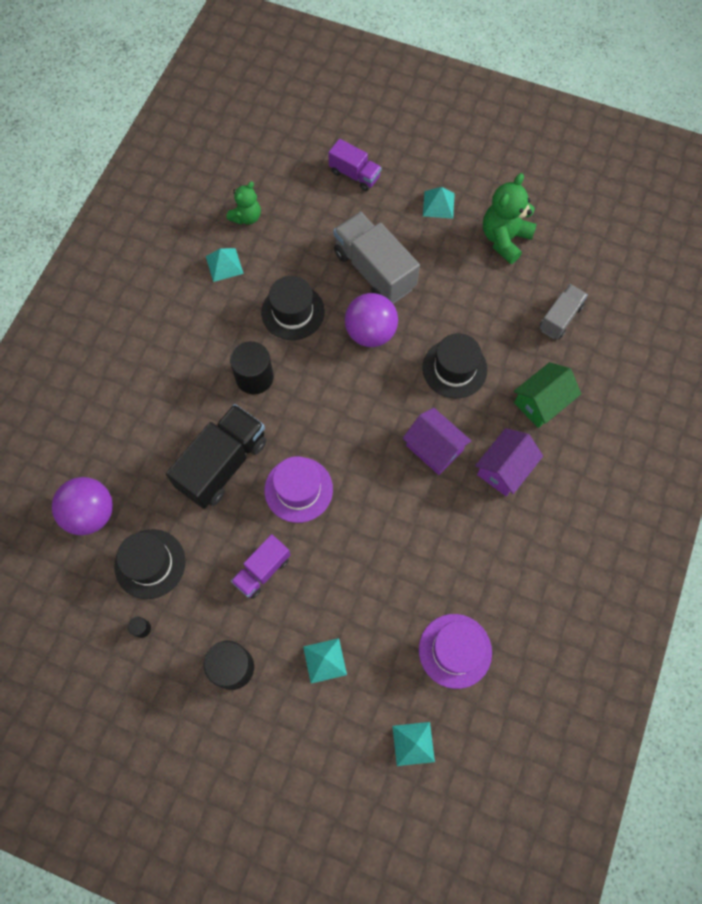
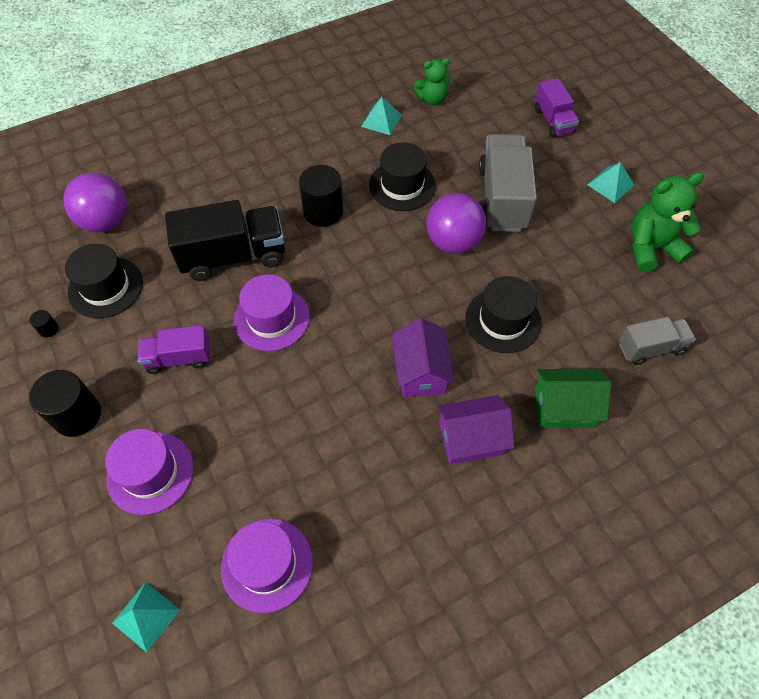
camera: 40 degrees right, 10 degrees down
(325, 660) = (150, 472): turquoise pyramid -> purple hat

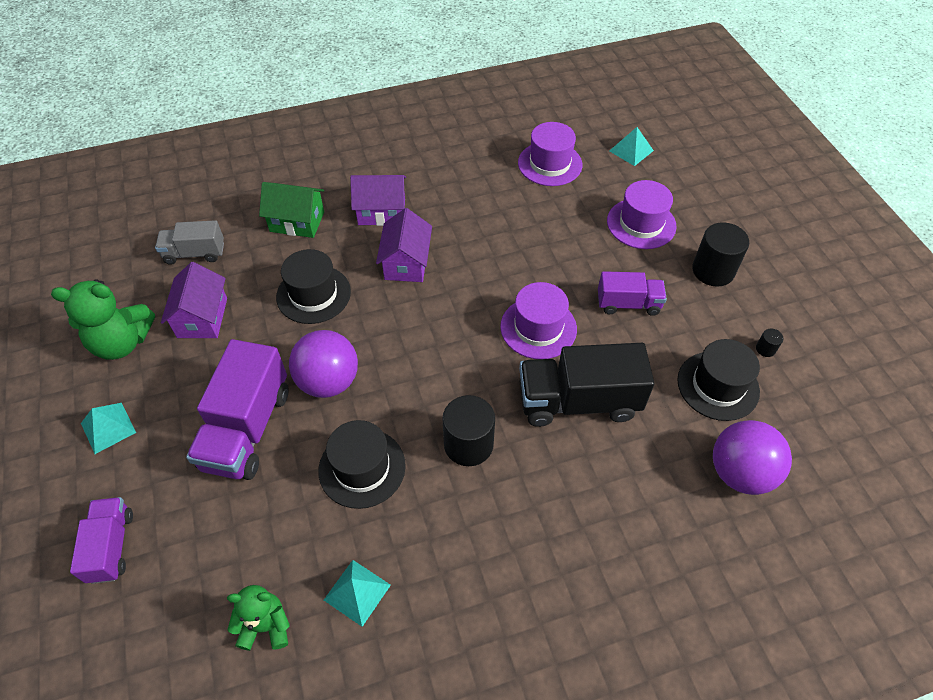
camera: 170 degrees left, 5 degrees down
(502, 198) = (247, 428): grey truck -> purple truck
(596, 281) = (202, 318): none -> purple house

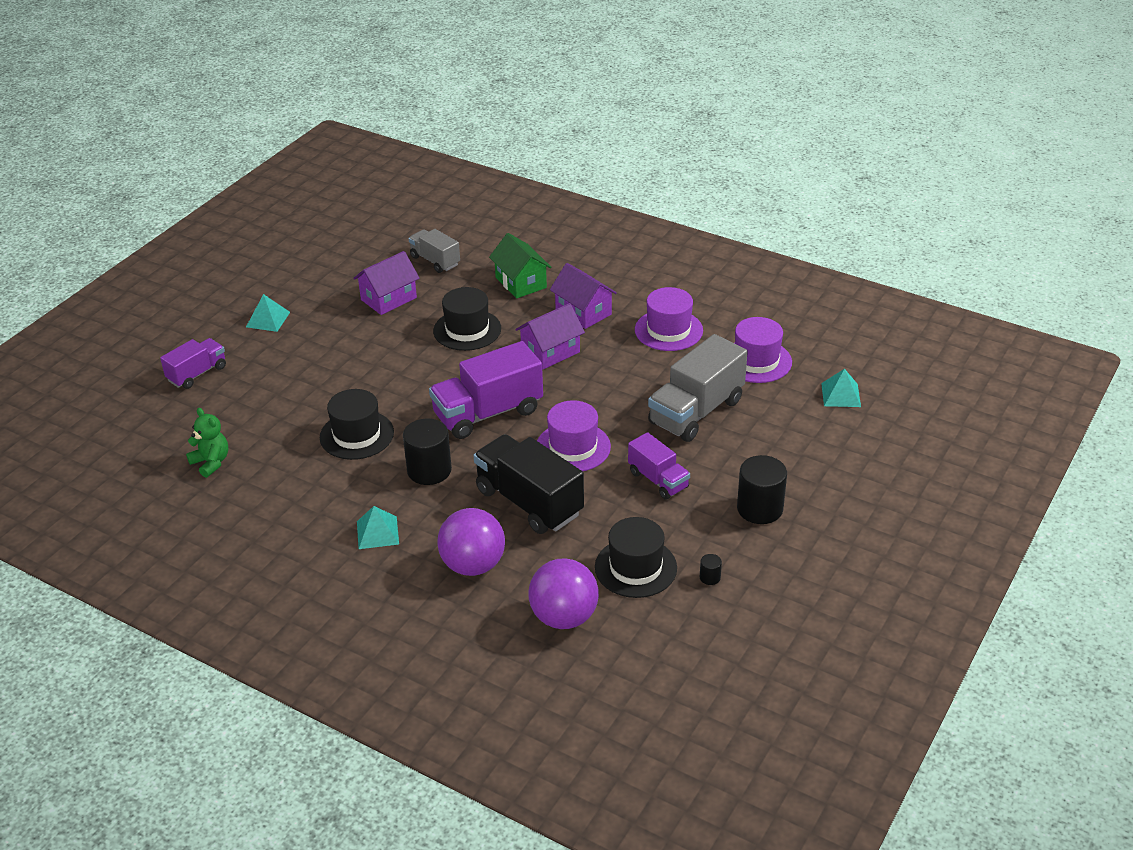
camera: 50 degrees right, 15 degrees down
(122, 342) = (331, 282): green teddy bear -> none
(247, 428) = (329, 371): purple truck -> purple truck (488, 413)
(328, 381) = (405, 381): purple ball -> purple ball (473, 565)
(357, 592) = (269, 485): turquoise pyramid -> turquoise pyramid (377, 532)
(571, 231) = (696, 412): none -> grey truck
(641, 223) = (758, 443): purple hat -> purple hat (668, 330)

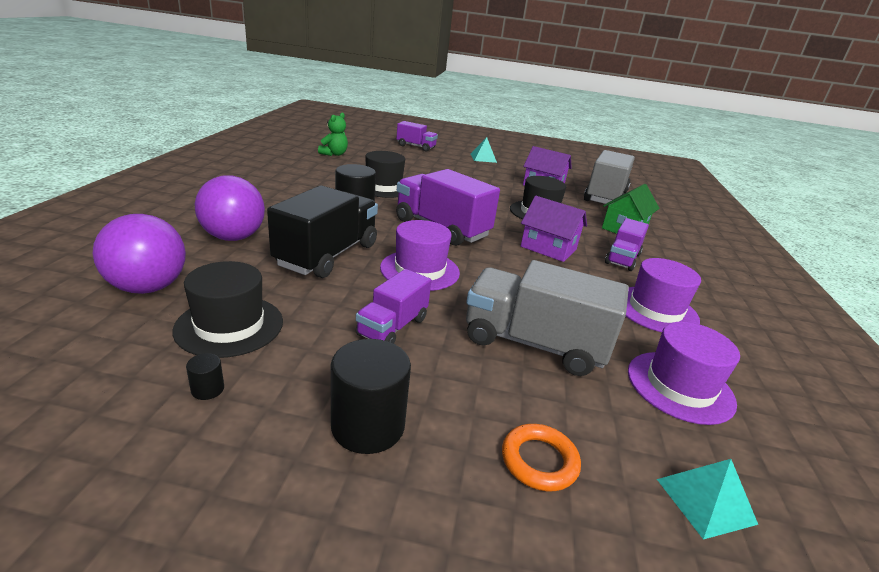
camera: 65 degrees right, 10 degrees down
(377, 532) = (273, 200): turquoise pyramid -> none
(435, 261) = (605, 197): grey truck -> grey truck, size x1.72
(583, 312) = (622, 259): purple house -> purple truck
(802, 446) = (539, 461): none -> orange ring

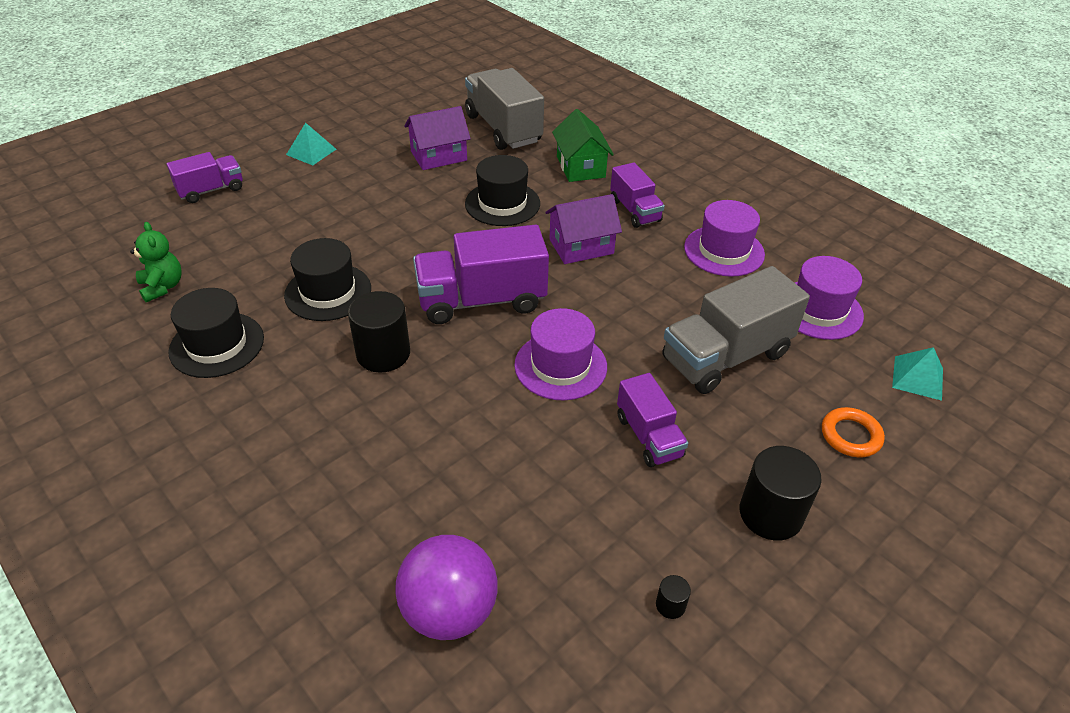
camera: 50 degrees left, 15 degrees up
(229, 325) = (574, 559): black hat -> black hat (217, 345)
(233, 237) = (371, 495): purple ball -> none
(327, 255) = (478, 425): black truck -> none

